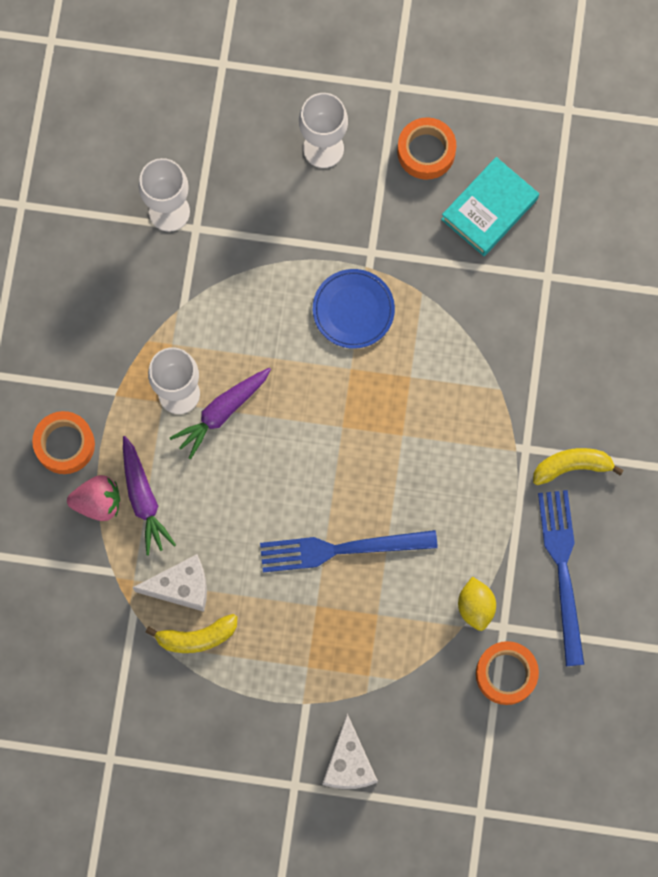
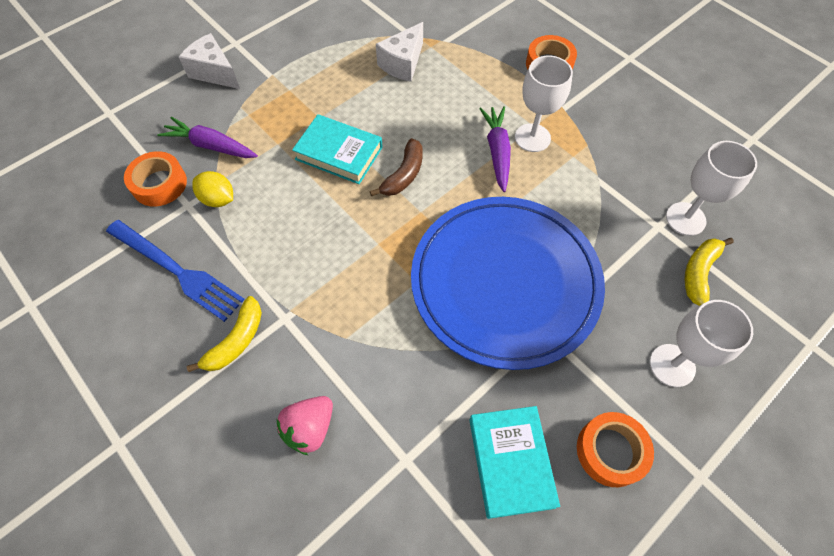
camera: 130 degrees right, 15 degrees down
(98, 502) = (496, 58): pink strawberry -> pink strawberry (310, 428)
(143, 499) = (477, 79): purple carrot -> purple carrot (211, 146)
(196, 637) = (365, 53): yellow banana -> yellow banana (699, 272)
(316, 472) = (403, 175): none -> brown banana
(341, 549) = (339, 153): blue fork -> turquoise book
(353, 310) = (505, 282): blue plate -> blue plate, size x2.30

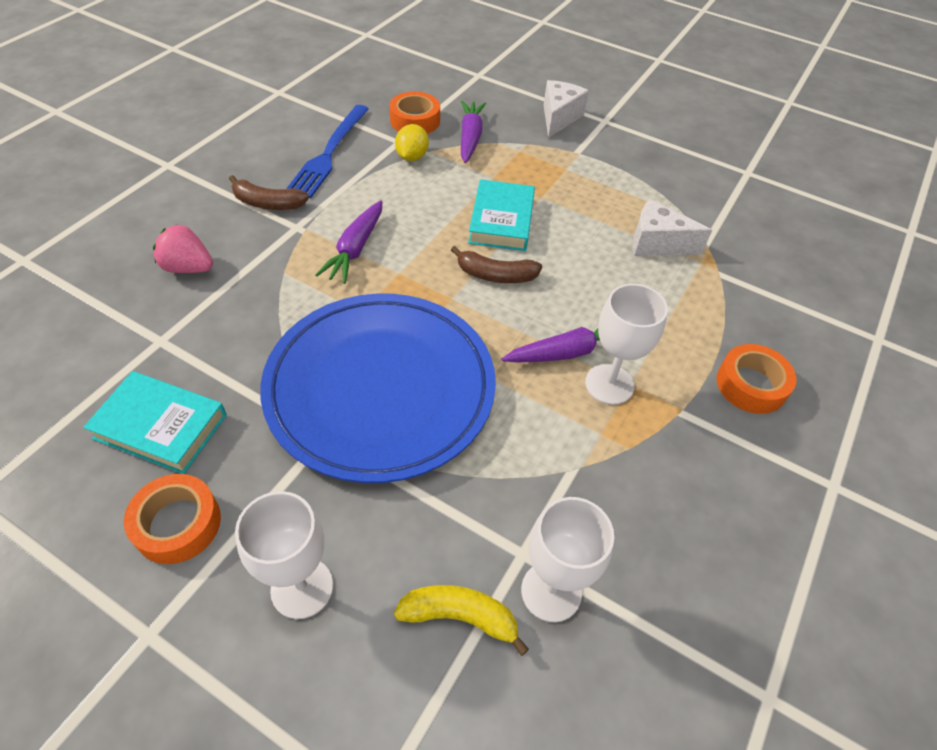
camera: 70 degrees right, 10 degrees down
(236, 341) = (267, 203): yellow banana -> brown banana
(335, 272) = (355, 249): none -> purple carrot
(510, 462) = (161, 426): turquoise book -> turquoise book turned 45 degrees clockwise

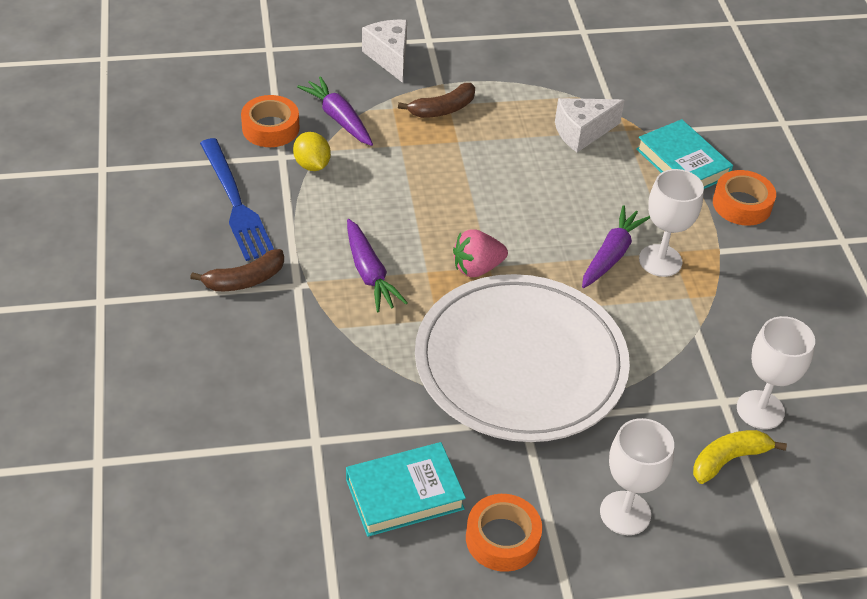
camera: 40 degrees left, 5 degrees down
(188, 268) = (255, 374): pink strawberry -> pink strawberry (477, 268)
(380, 388) = (520, 363): blue plate -> white plate
(495, 275) = (499, 229): brown banana -> brown banana (442, 109)
(501, 221) = (452, 180): turquoise book -> turquoise book (682, 163)

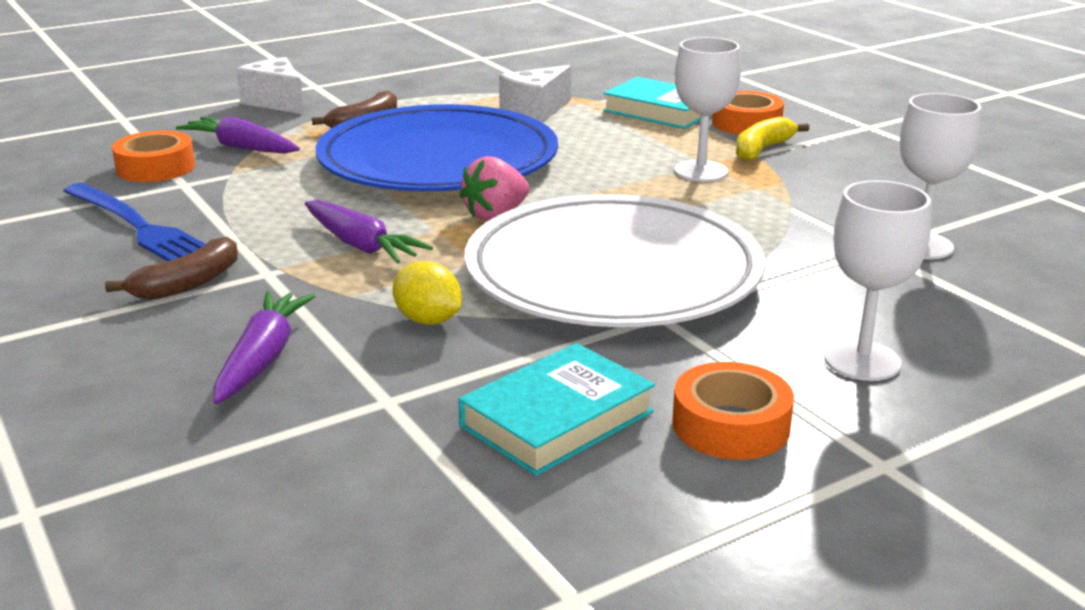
camera: 20 degrees left, 20 degrees down
(312, 165) = (228, 183): yellow lemon -> yellow lemon (428, 320)
(471, 181) = (438, 160): none -> blue plate
(611, 255) = (643, 177): purple carrot -> purple carrot (262, 358)
(728, 459) = (931, 289): yellow banana -> yellow banana (762, 149)

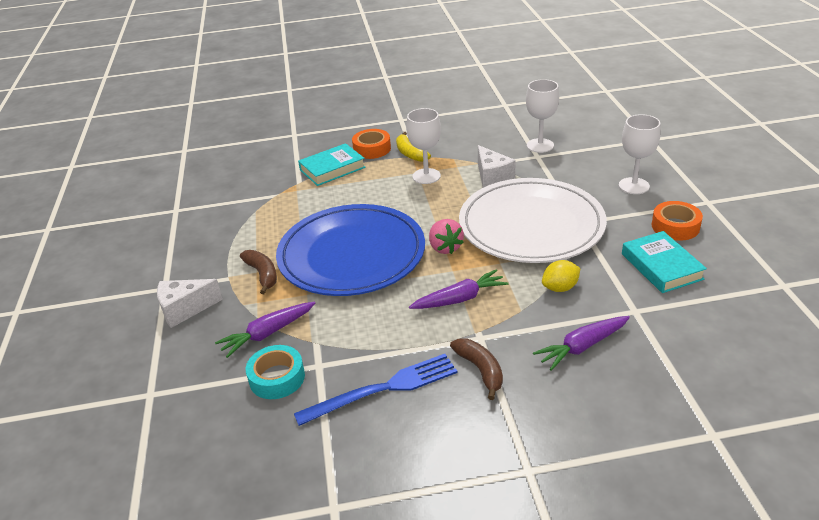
camera: 65 degrees left, 10 degrees up
(156, 168) = (277, 378): orange tape -> turquoise tape
(262, 358) = (582, 347): purple carrot -> purple carrot turned 60 degrees counterclockwise
(536, 111) = (298, 208): white cheese -> white cheese (492, 177)

